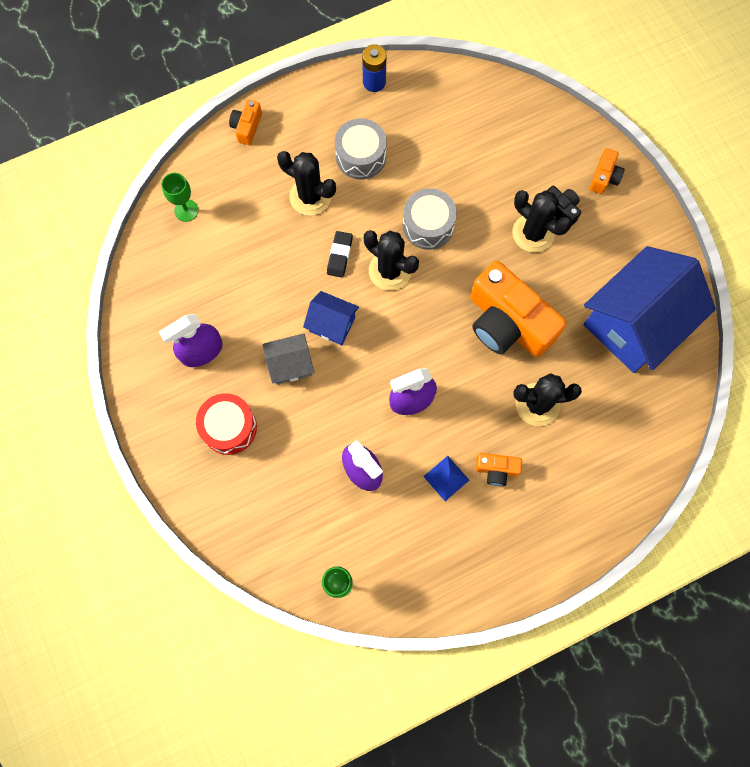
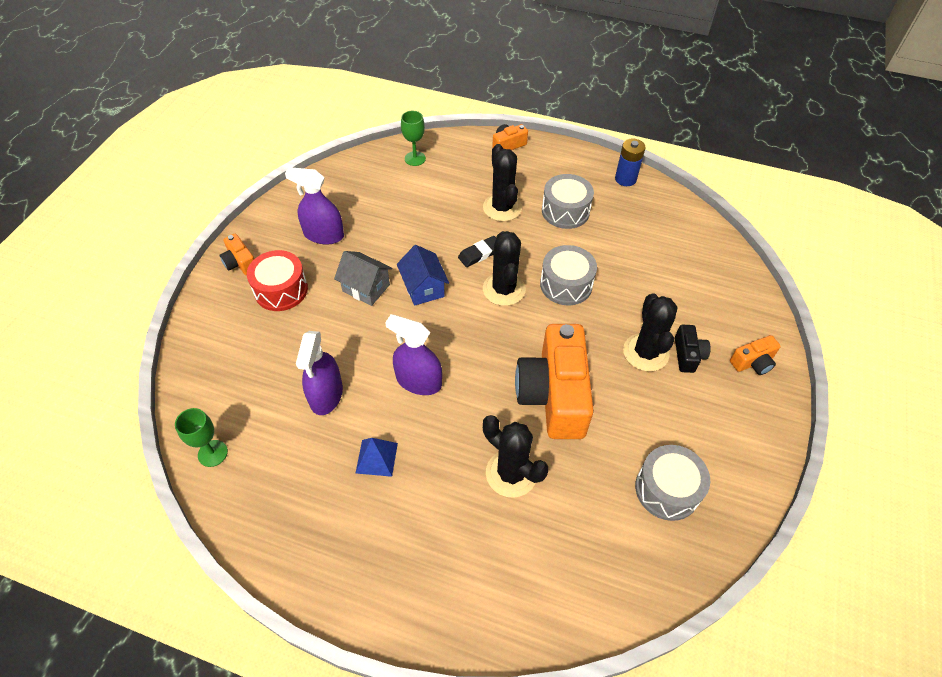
camera: 45 degrees right, 20 degrees down
(496, 470) = (421, 490): orange camera -> orange camera (240, 263)
(634, 323) = (667, 489): blue house -> grey drum

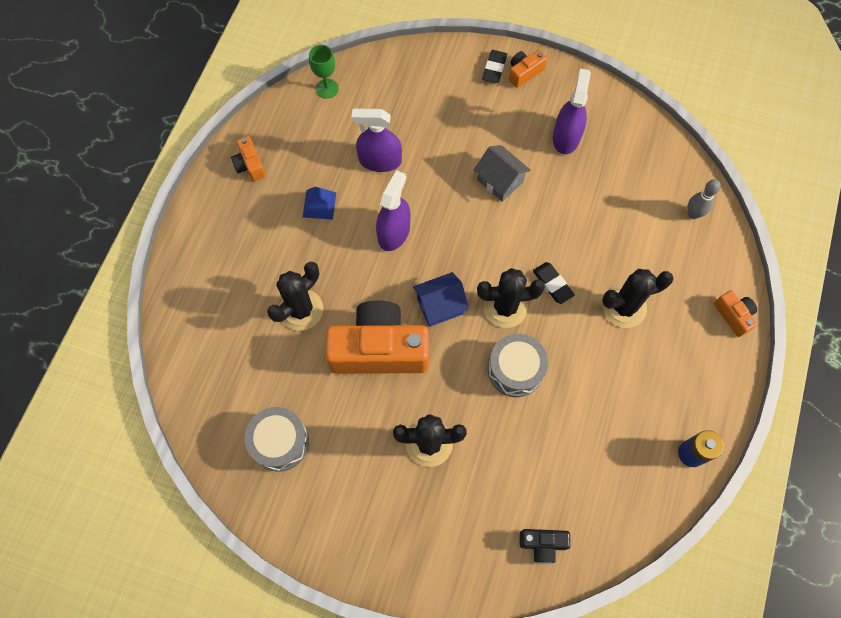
camera: 90 degrees right, 15 degrees up
(227, 287) = (494, 68): none -> black eraser
(281, 290) = (493, 110): red drum -> none
(366, 288) = (500, 181): grey house -> grey house turned 75 degrees counterclockwise
(415, 158) = (693, 214): green goblet -> grey bowling pin
(423, 288) = (502, 232): blue house -> blue house (440, 306)
(565, 211) = (626, 376): grey drum -> none
(688, 355) = (427, 487): black camera -> black camera (542, 544)
(753, 362) = (418, 556): orange camera -> orange camera (250, 165)

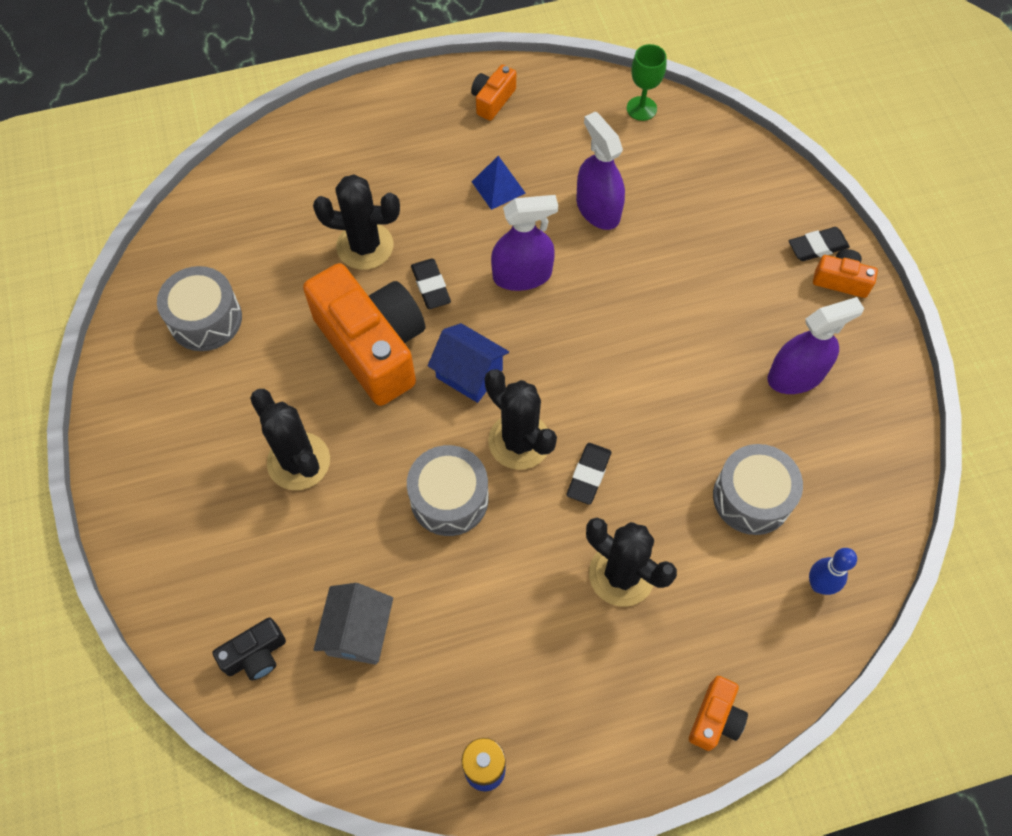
camera: 55 degrees right, 5 degrees down
(361, 289) = (431, 286): none -> black eraser
(500, 181) = (675, 340): grey house -> grey house (358, 632)
(542, 544) = (256, 655): black camera -> black camera turned 90 degrees counterclockwise
(623, 210) = (752, 497): none -> grey drum
(693, 214) = (819, 585): grey bowling pin -> blue bowling pin

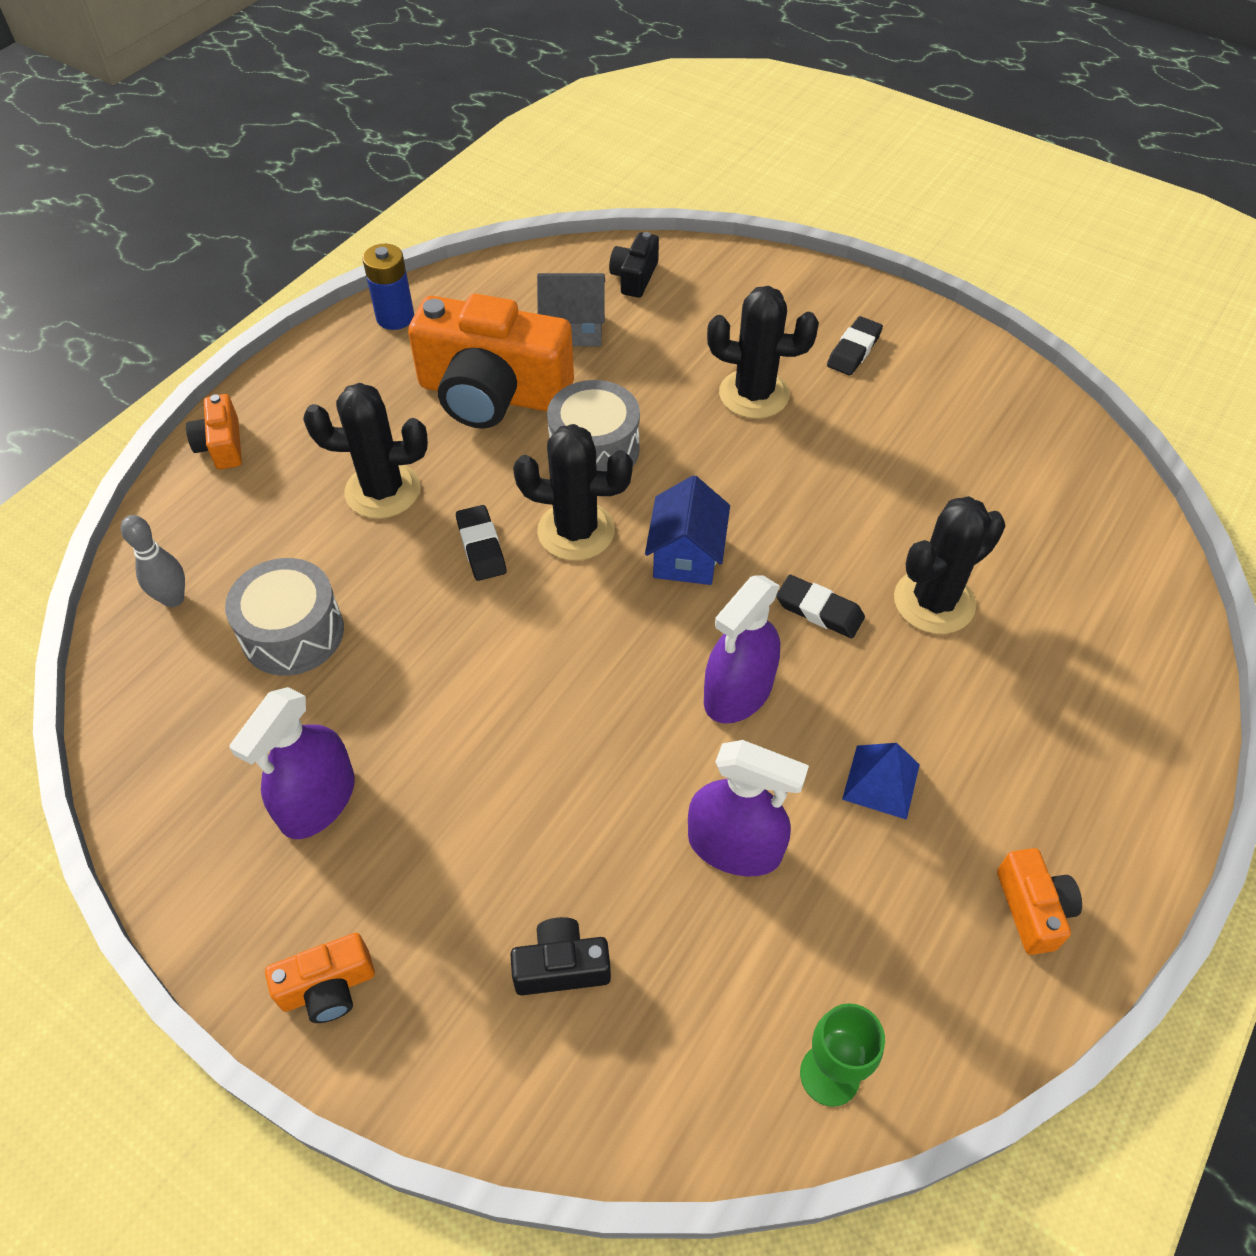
camera: 140 degrees right, 10 degrees down
(205, 319) = (979, 437): grey drum -> none
(358, 632) = (573, 330): grey house -> grey house turned 60 degrees counterclockwise
(373, 346) = (805, 517): orange camera -> orange camera (493, 394)
(469, 374) = (686, 556): blue house -> blue house turned 75 degrees counterclockwise
(723, 217) = (561, 966): none -> black camera
(817, 247) = (393, 1021): black eraser -> black eraser (854, 350)
(819, 585) = (173, 599): blue bowling pin -> grey bowling pin

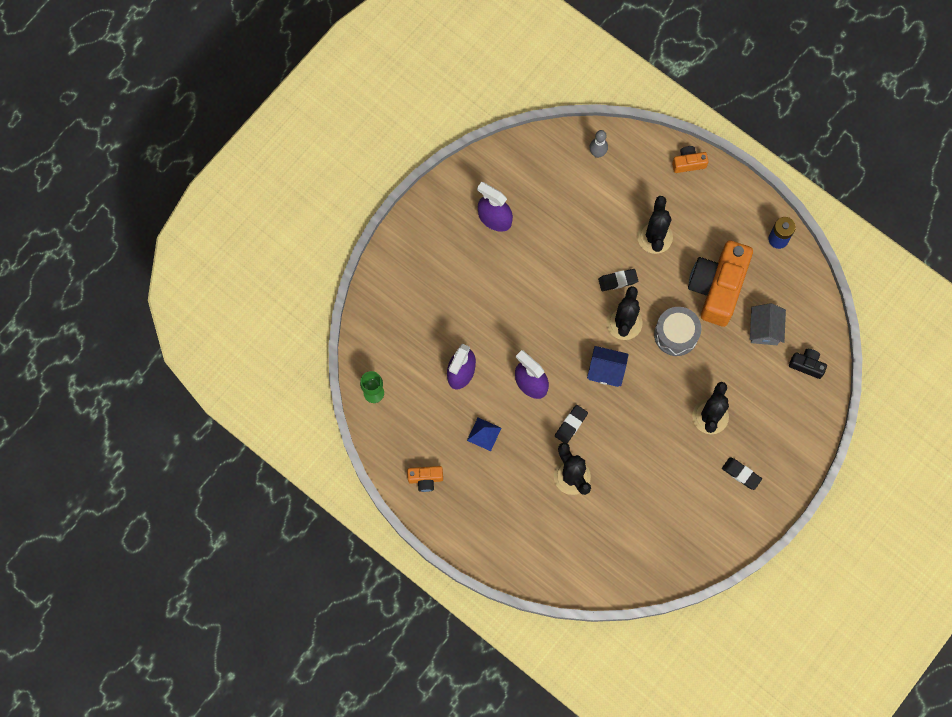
camera: 95 degrees right, 20 degrees up
(293, 633) = (575, 203): grey drum -> none
(328, 987) = (421, 226): orange camera -> none
(561, 966) = (420, 306): black camera -> none

